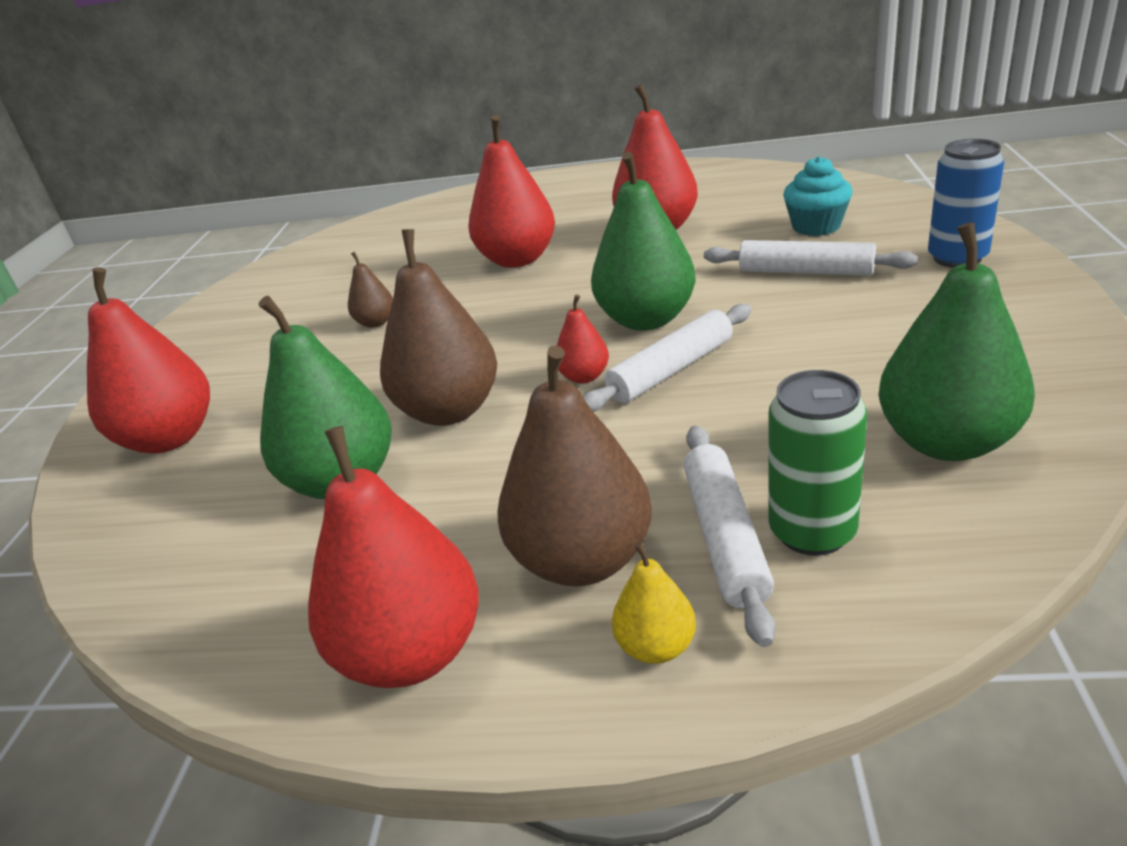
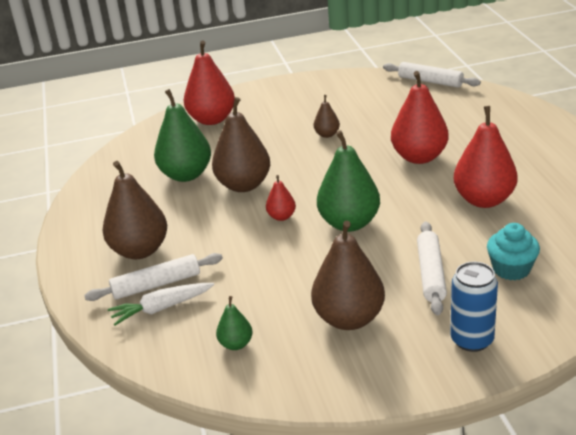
camera: 70 degrees right, 0 degrees up
(412, 653) = (89, 225): red pear -> none
(656, 646) = (93, 279): yellow pear -> none
(671, 370) = (293, 243): white rolling pin -> white rolling pin (430, 81)
(812, 532) = (161, 308): green can -> white carrot
(894, 334) = (349, 319): none -> brown pear
(946, 442) = (236, 344): green pear -> green pear, size x0.49

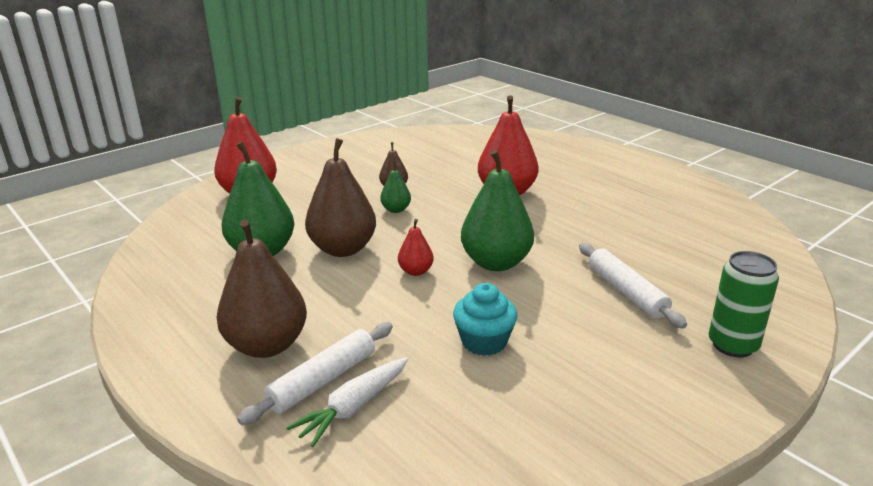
camera: 30 degrees left, 5 degrees down
(236, 344) = (489, 424): green pear -> green pear (396, 210)
(349, 319) = (591, 358): brown pear -> none
(430, 81) = (454, 132): white rolling pin -> none
(472, 340) = (732, 345): blue can -> green can
(484, 200) = (604, 217): red pear -> none
(511, 269) = (694, 270): turquoise cupcake -> turquoise cupcake (484, 342)

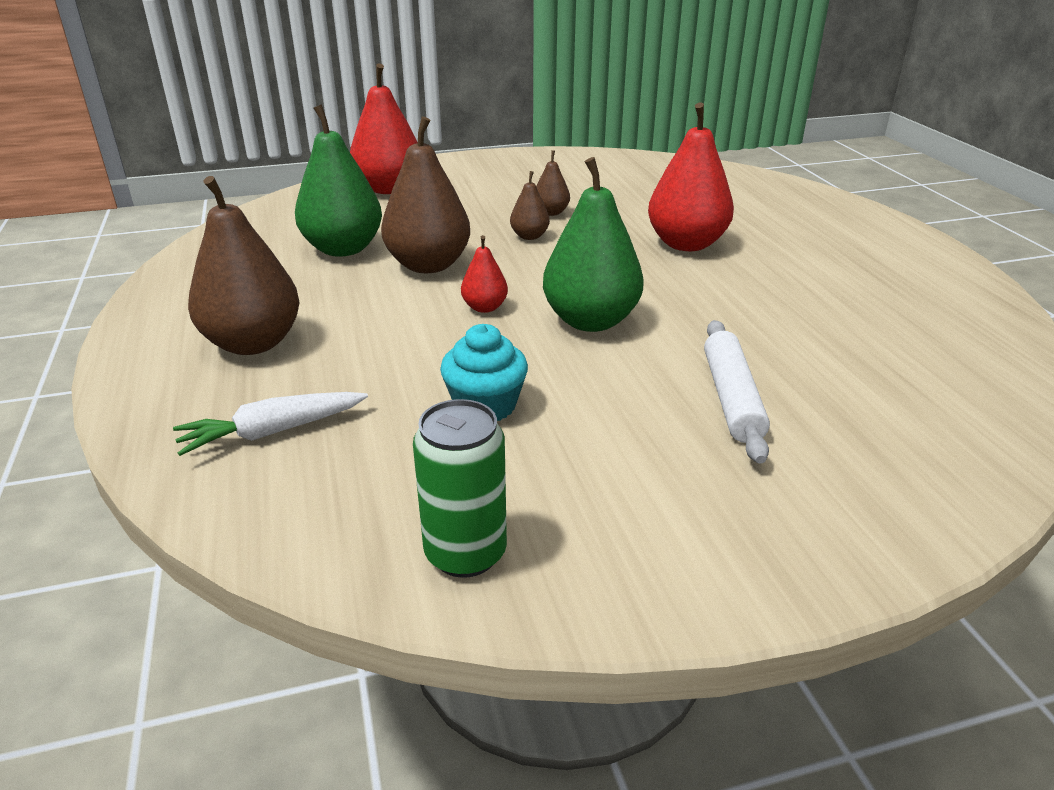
camera: 25 degrees right, 5 degrees up
(322, 380) = (270, 394): white rolling pin -> none
(396, 210) = (529, 236): green pear -> brown pear
(732, 345) = (825, 509): green can -> green can (465, 553)

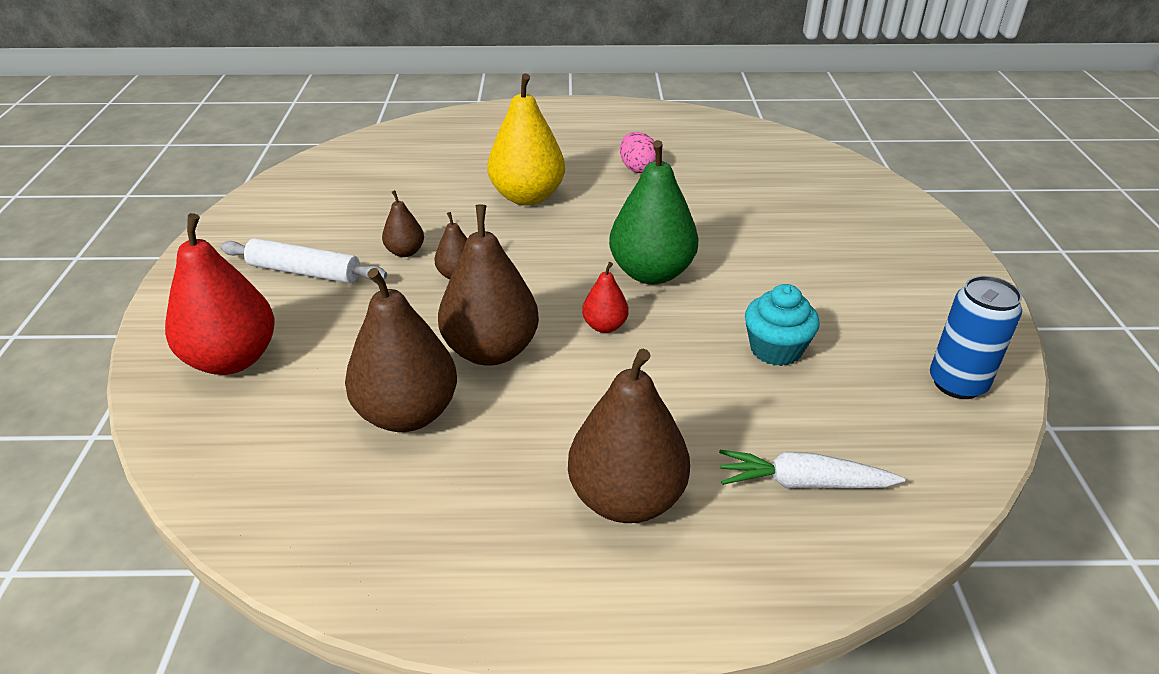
camera: 75 degrees left, 5 degrees up
(273, 432) = (803, 483): white carrot -> white carrot turned 105 degrees clockwise
(343, 249) = (407, 413): green pear -> brown pear
(465, 553) = (957, 383): green can -> blue can
(686, 244) = (527, 197): red pear -> yellow pear
(731, 398) = (781, 238): white rolling pin -> white rolling pin (304, 272)
(808, 291) = (637, 168): none -> pink egg

